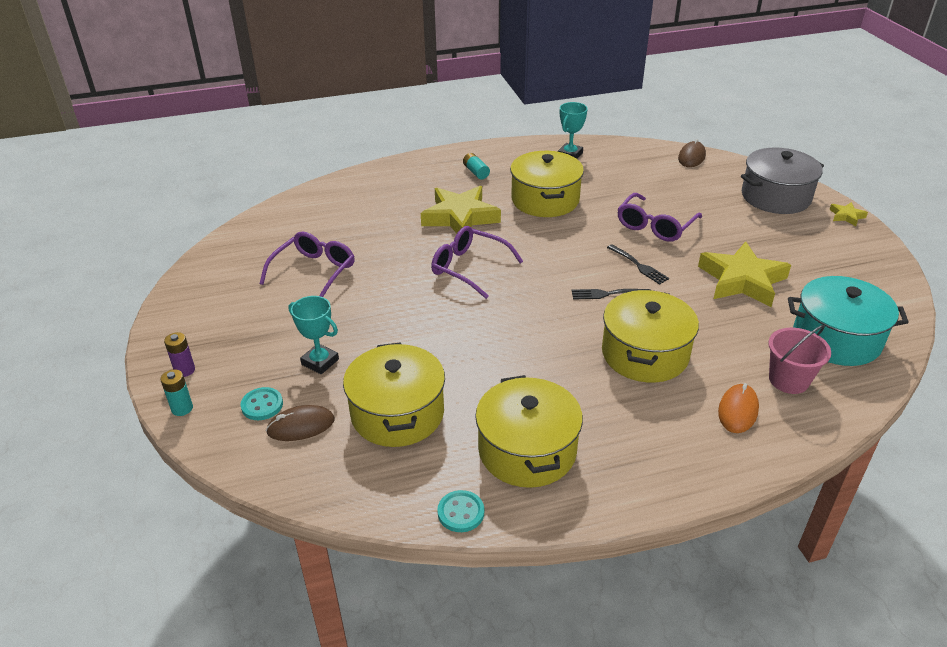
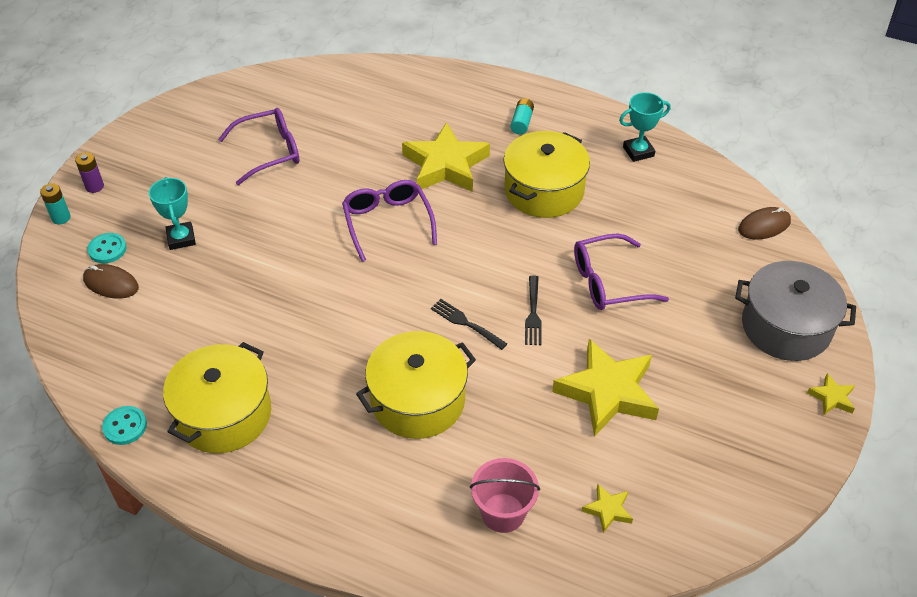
camera: 40 degrees right, 10 degrees up
(397, 413) = (179, 319): yellow pot -> none
(738, 410) = (420, 505): orange mouse -> none
(836, 338) = (608, 510): turquoise pot -> yellow star

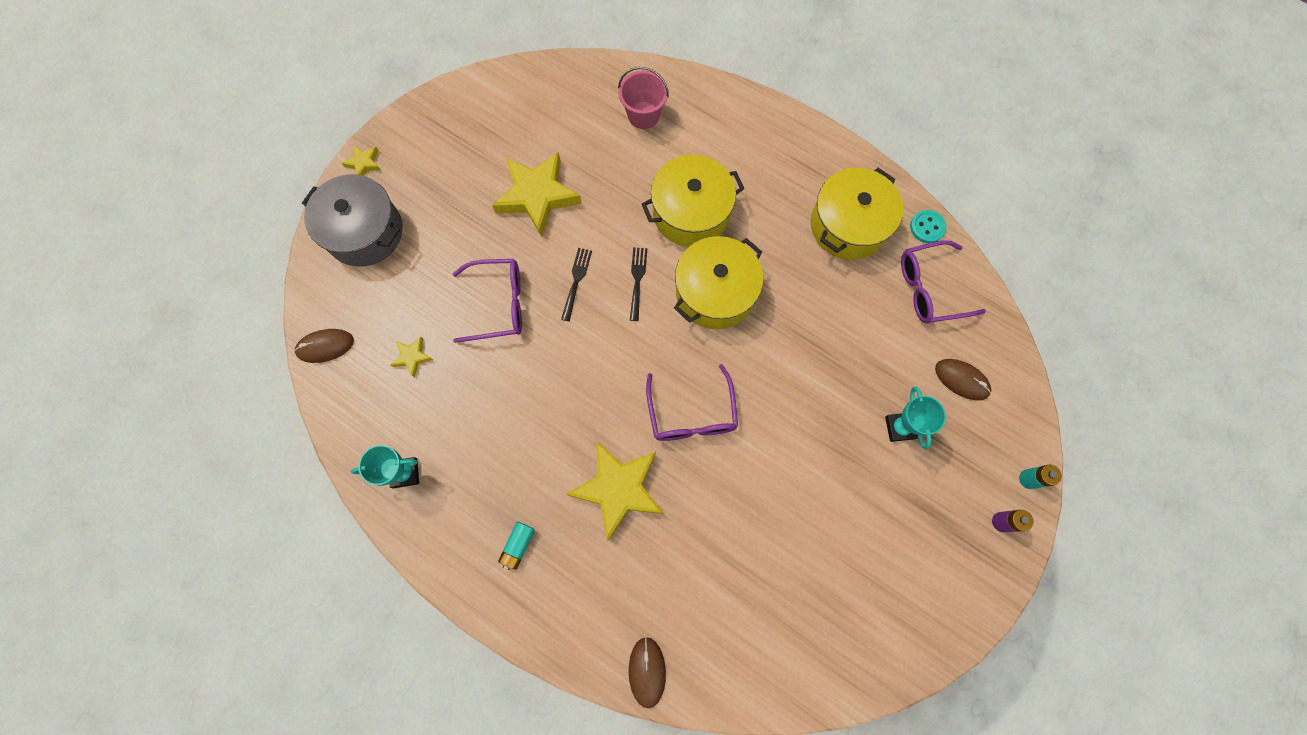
camera: 170 degrees left, 25 degrees up
(107, 249) = (972, 425): turquoise button -> none
(269, 152) = (811, 546): purple glasses -> purple glasses (929, 288)
(398, 73) = (647, 672): none -> brown mouse
(466, 323) = (637, 280): black fork -> black fork turned 135 degrees counterclockwise
(544, 191) = (524, 431): yellow pot -> yellow pot (715, 292)
(608, 510) = (569, 106): yellow star -> yellow star (412, 357)

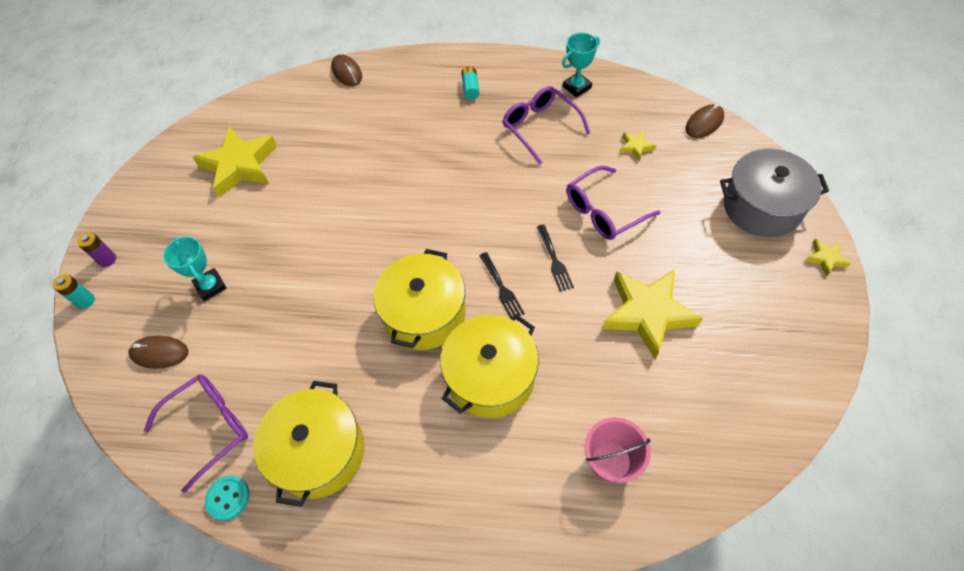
camera: 155 degrees right, 15 degrees down
(618, 489) = (422, 145): yellow star -> yellow star (239, 166)
(692, 414) = (393, 213): purple glasses -> purple glasses (540, 127)

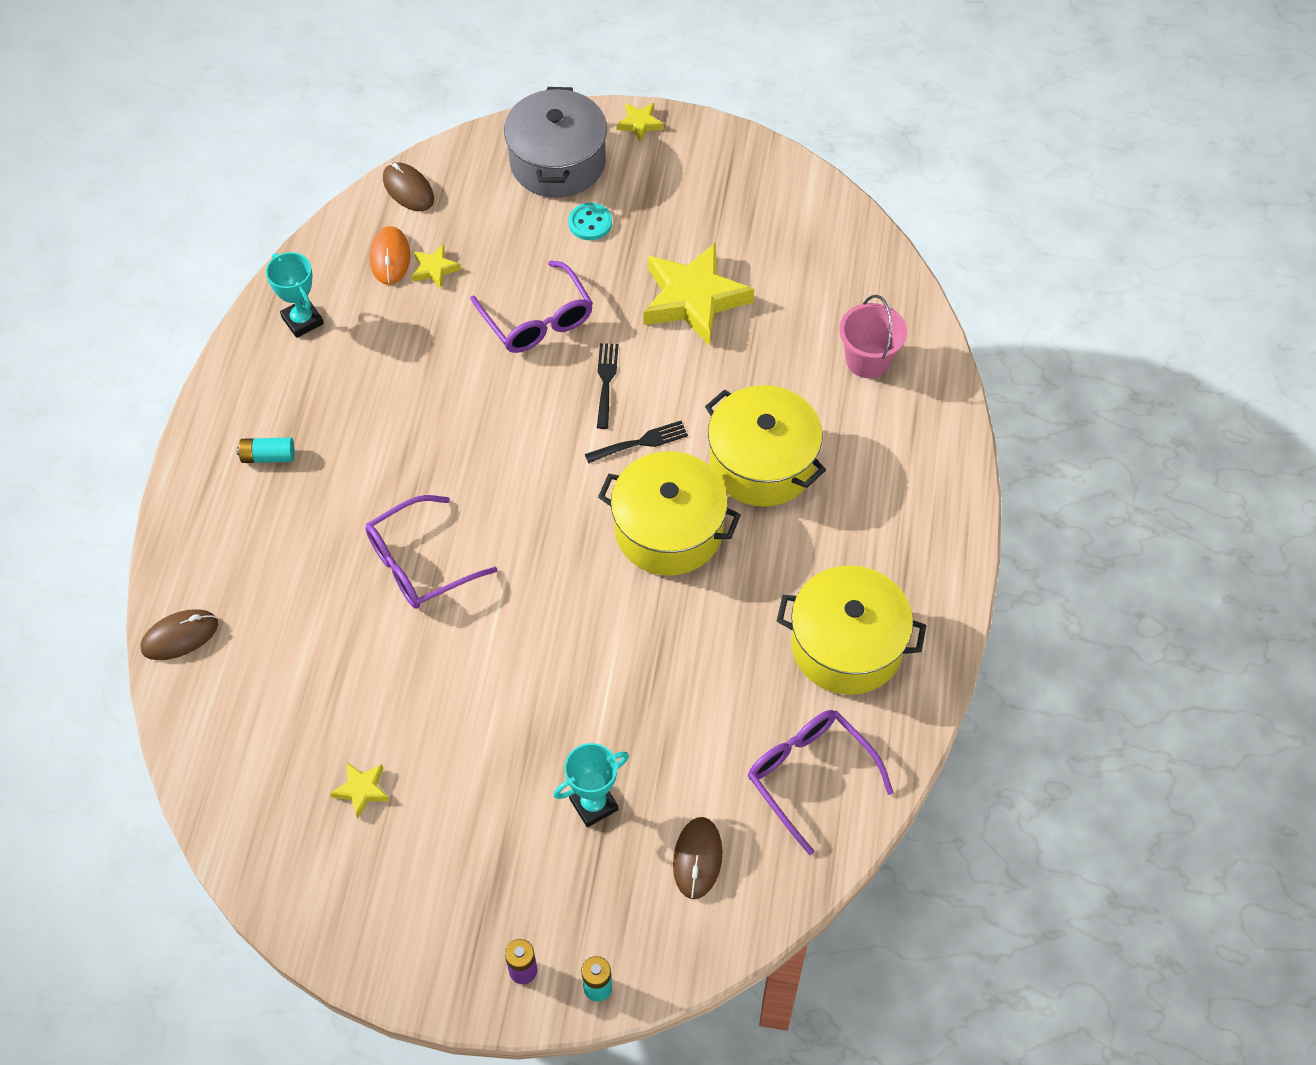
camera: 90 degrees left, 0 degrees up
(228, 498) = (899, 742): turquoise button -> turquoise button (590, 223)
(239, 166) = (362, 790): yellow star -> yellow star, size x0.44
(540, 127) = (372, 374): purple glasses -> purple glasses (419, 563)
(554, 260) = (606, 382): black fork -> black fork turned 75 degrees counterclockwise
(640, 122) = (390, 257): none -> orange mouse

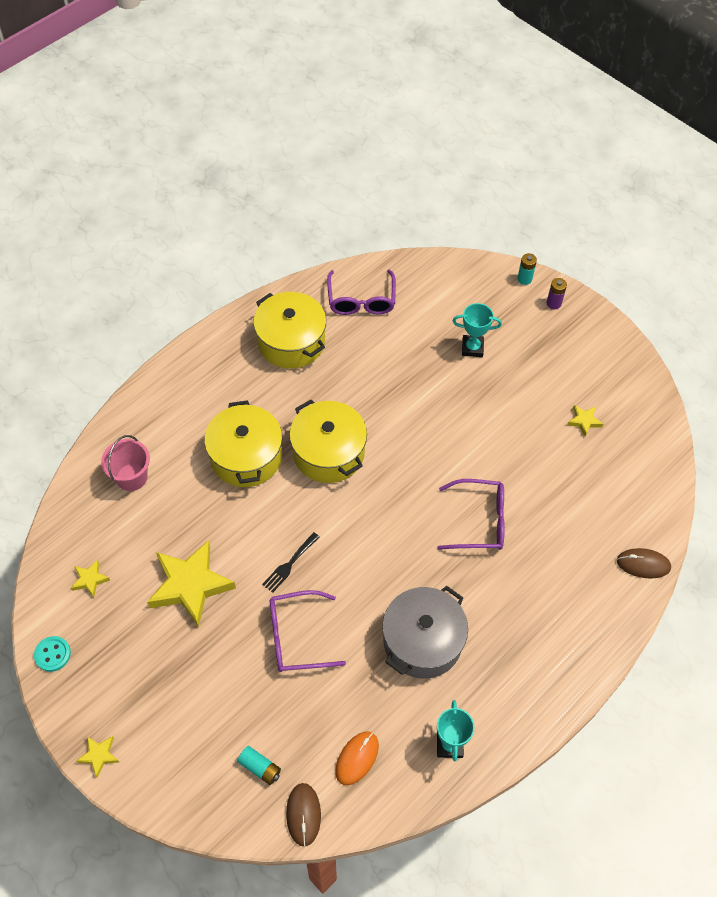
camera: 145 degrees left, 0 degrees up
(268, 456) = (530, 650): turquoise battery -> turquoise battery (260, 767)
(434, 269) = (334, 726): yellow star -> yellow star (90, 580)
(537, 320) = (296, 637): purple glasses -> purple glasses turned 105 degrees counterclockwise
(558, 162) = (183, 761): grey pot -> grey pot (422, 641)
(590, 223) = (204, 691): turquoise button -> turquoise button (52, 654)
(640, 442) = (302, 512): black fork -> none
(697, 858) = (441, 299): brown mouse -> none

